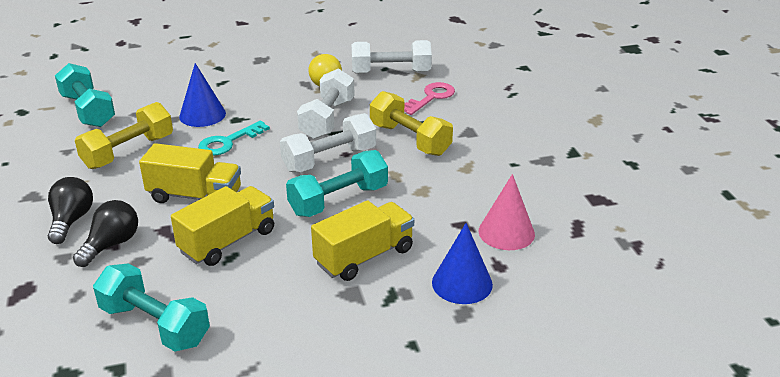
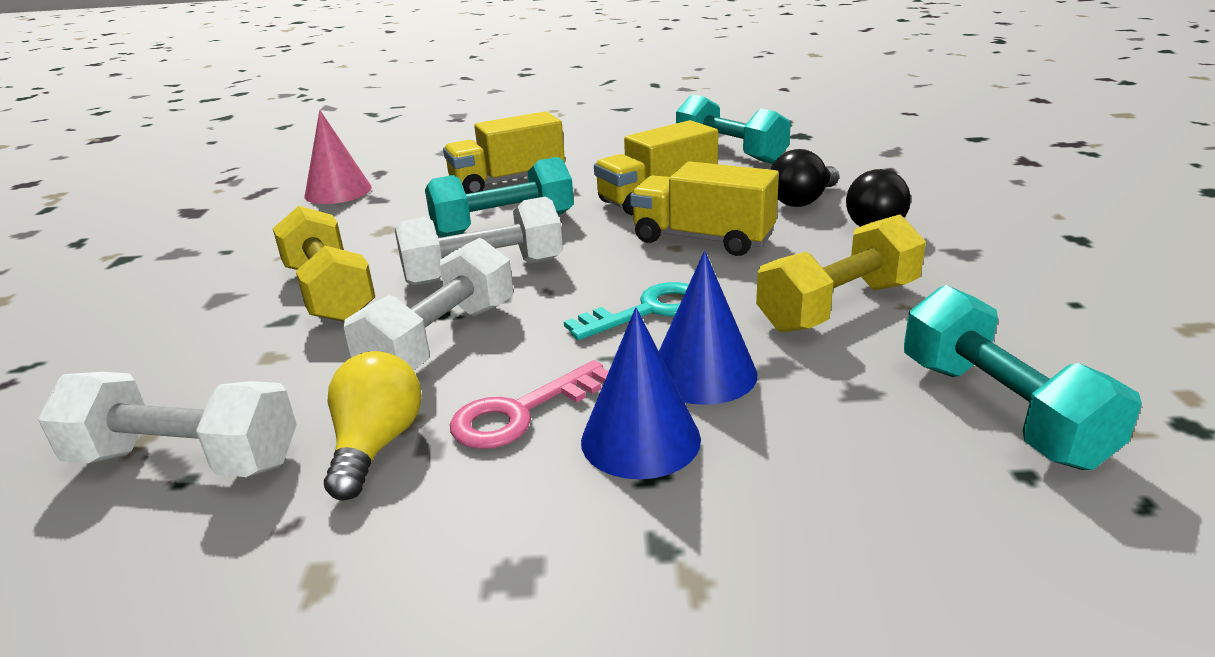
camera: 165 degrees left, 5 degrees down
(431, 97) = (190, 372): pink key -> pink key (521, 412)
(462, 283) = (428, 164): blue cone -> blue cone (640, 439)

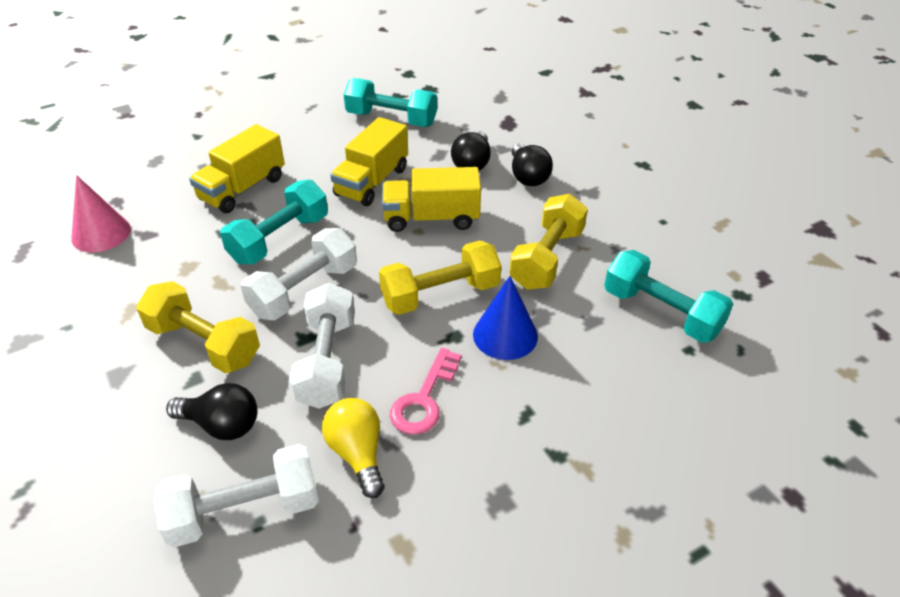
camera: 30 degrees left, 15 degrees up
(262, 368) = (221, 425): none -> black light bulb
(640, 439) = (503, 394): blue cone -> none
(648, 311) = (440, 294): turquoise key -> yellow dumbbell

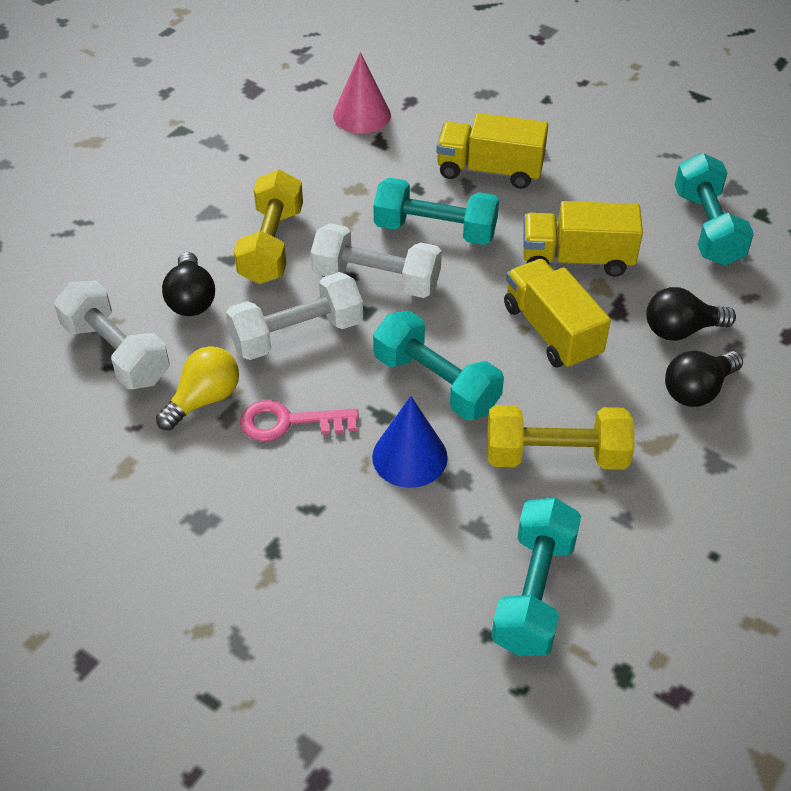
camera: 65 degrees right, 5 degrees up
(440, 294) = (436, 383): yellow dumbbell -> turquoise dumbbell

